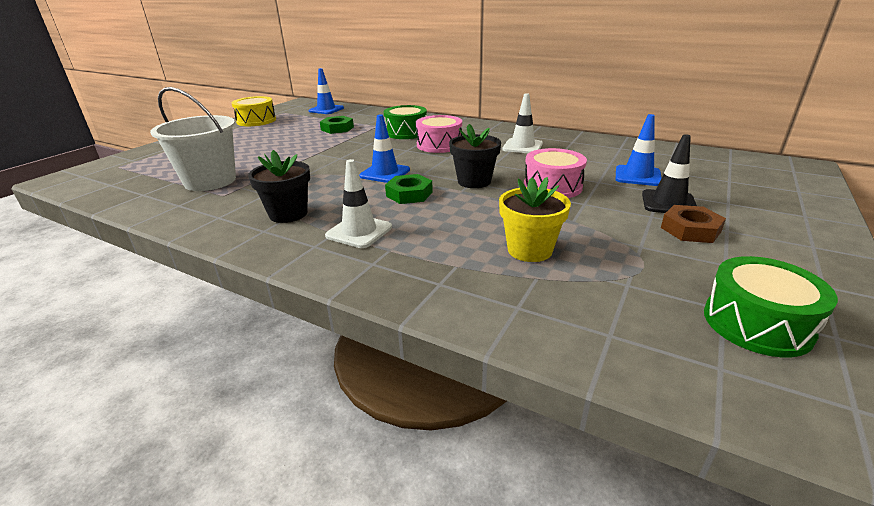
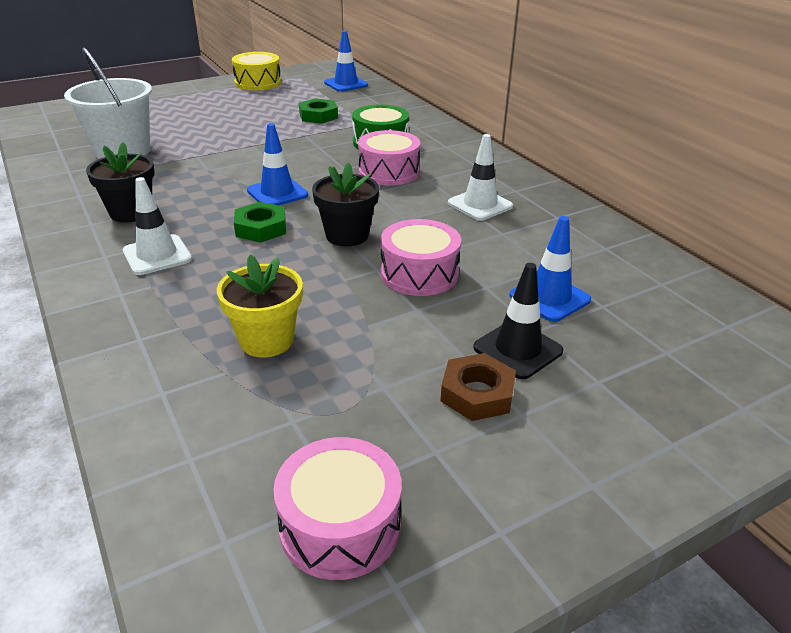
camera: 30 degrees right, 5 degrees up
(757, 323) = (340, 525): green drum -> pink drum

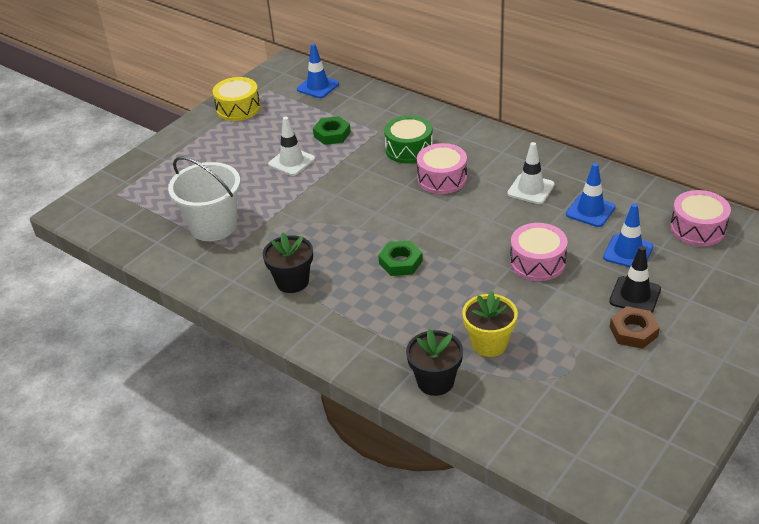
camera: 20 degrees left, 5 degrees up
(157, 255) = (353, 310): white traffic cone -> white traffic cone (291, 162)
(277, 193) = (380, 227): blue traffic cone -> blue traffic cone (590, 211)
(340, 525) = (622, 426): pink drum -> pink drum (698, 228)
(347, 235) = (465, 248): black flower pot -> black flower pot (435, 381)

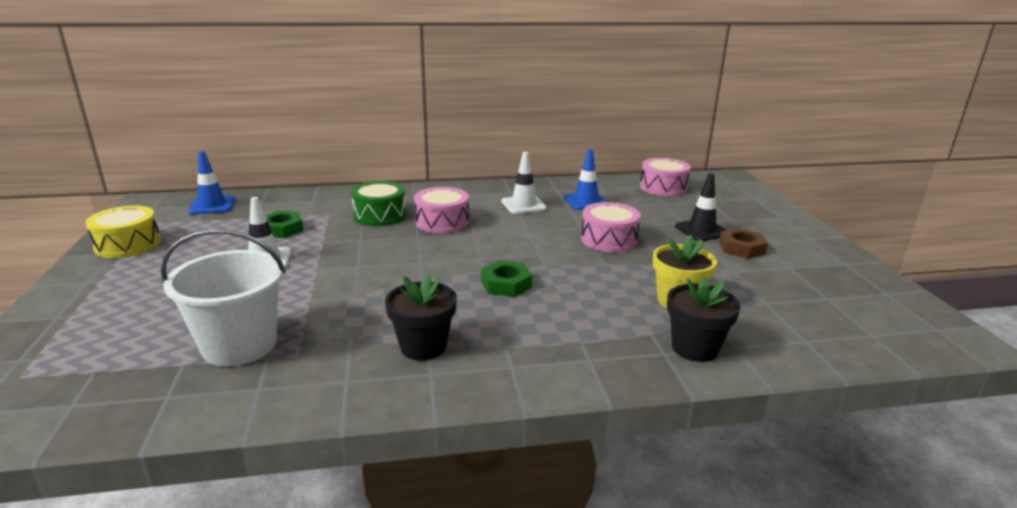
camera: 50 degrees left, 15 degrees down
(628, 252) = (651, 212): blue traffic cone -> none

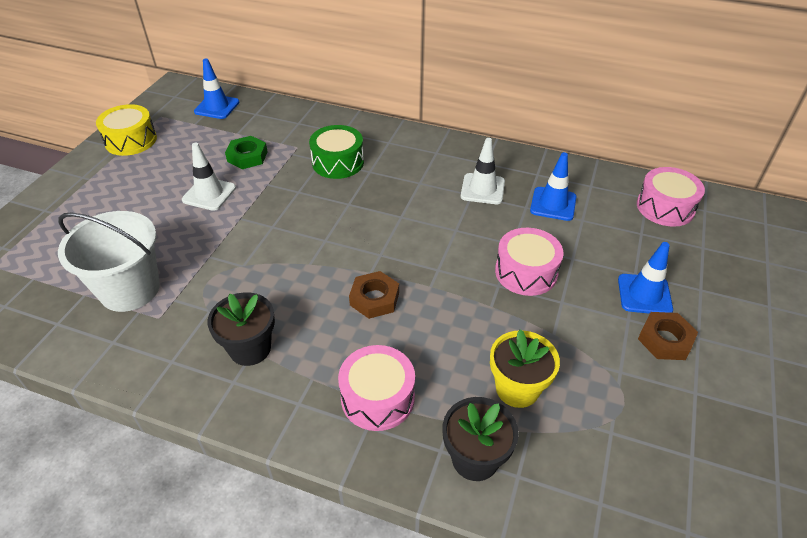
camera: 30 degrees right, 20 degrees up
(442, 222) = (385, 190): pink drum -> pink drum (377, 397)
(506, 284) = (374, 299): green nut -> brown nut
(701, 230) = (644, 294): black traffic cone -> blue traffic cone

